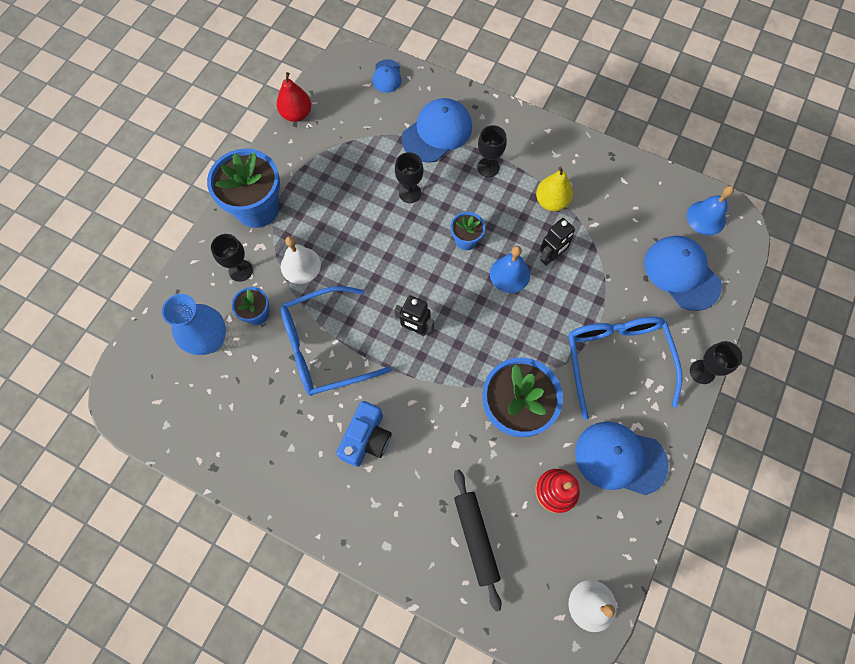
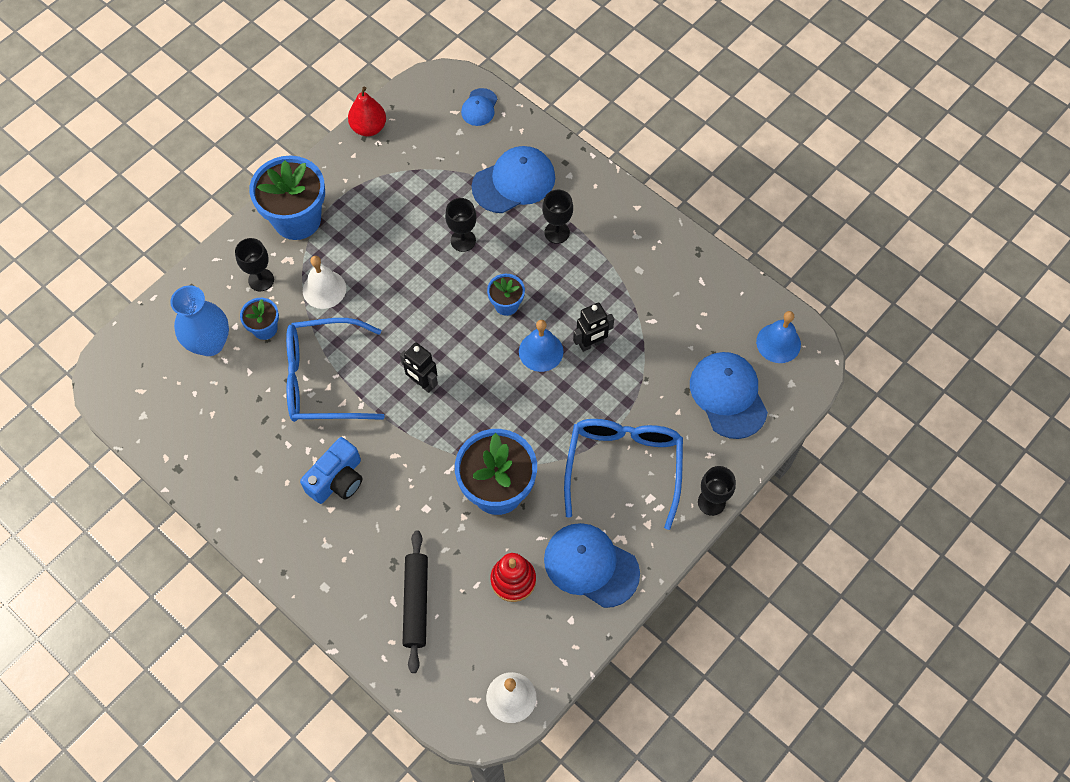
camera: 15 degrees right, 5 degrees down
(551, 201) = (613, 285): yellow pear -> none

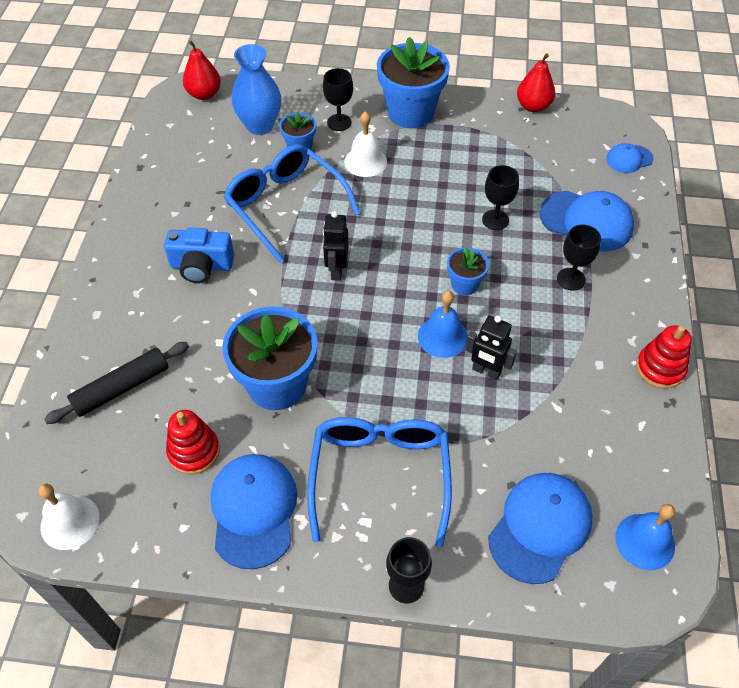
camera: 55 degrees right, 10 degrees down
(127, 365) = (204, 94): none -> red pear
(623, 468) = (380, 477): blue glasses -> blue glasses turned 60 degrees counterclockwise
(669, 236) = (660, 368): none -> red stacking toy

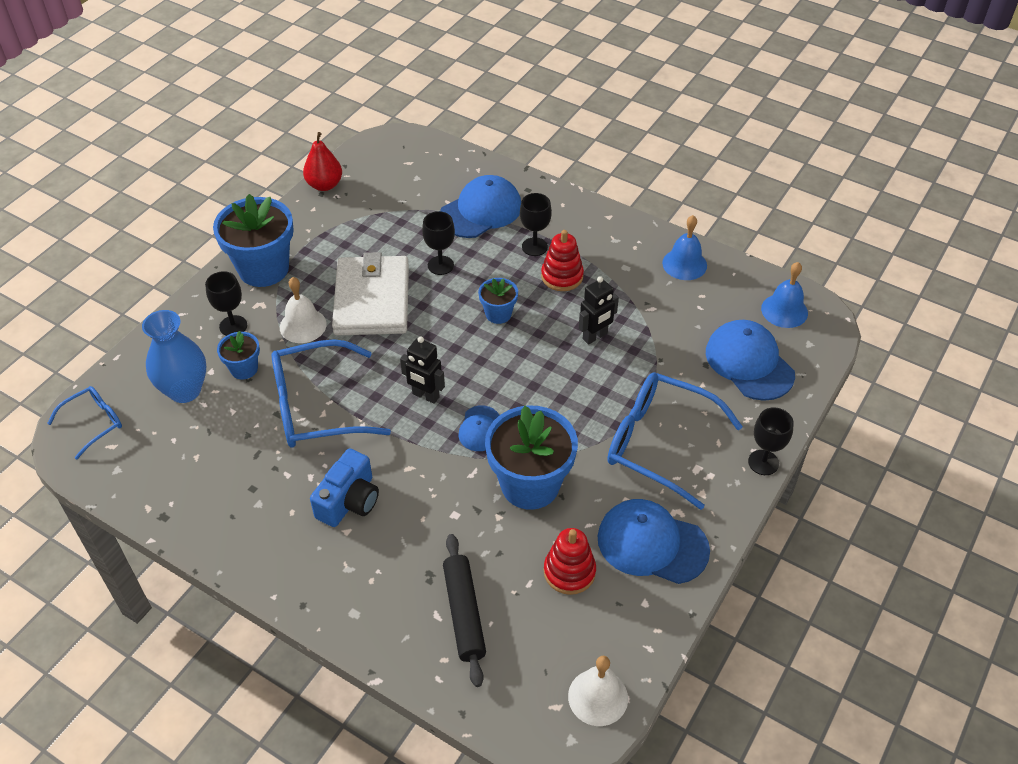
camera: 65 degrees left, 5 degrees down
(204, 94) = (93, 423): red pear -> blue glasses
(422, 191) = (372, 299): none -> white wallet
(442, 336) = (544, 350): blue bell -> blue bell (684, 264)
(629, 159) = (432, 156): blue cap -> blue cap (480, 429)
(660, 368) = (648, 236): red stacking toy -> red stacking toy (562, 276)

